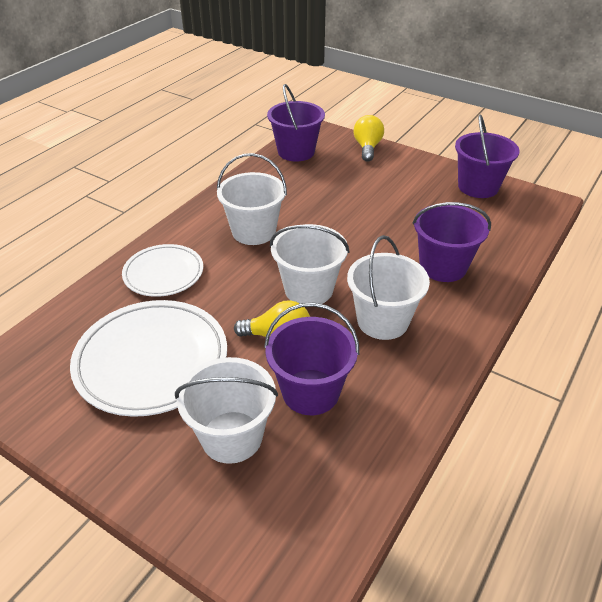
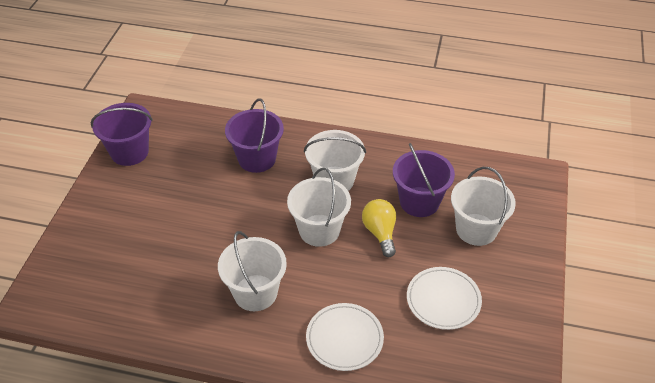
camera: 110 degrees left, 5 degrees up
(151, 360) = (443, 300): white plate -> white plate, size x0.61
(296, 152) = (89, 305): purple bucket -> none
(367, 148) = (68, 244): yellow light bulb -> none

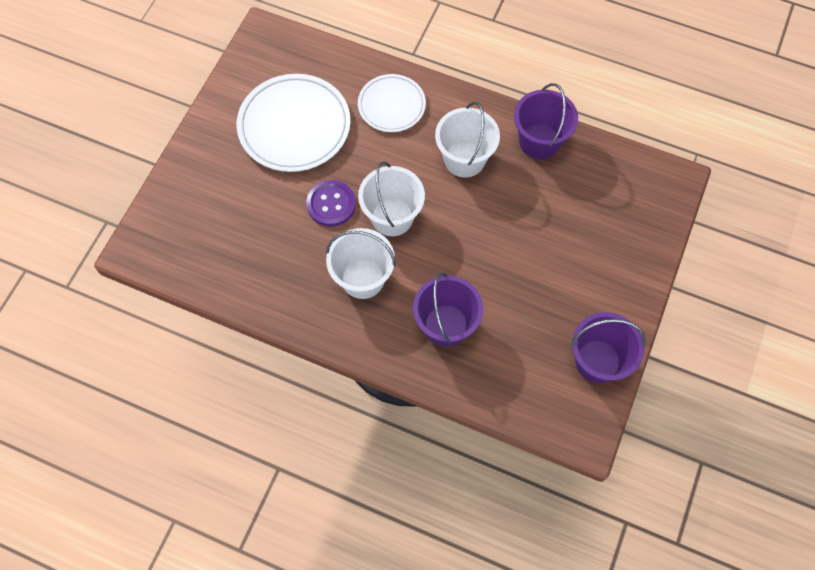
camera: 170 degrees left, 20 degrees up
(380, 233) = (331, 204): yellow light bulb -> purple button
(419, 202) = (279, 235): purple bucket -> purple bucket (539, 141)
(443, 300) = (294, 126): white plate -> white plate, size x1.65
(476, 229) = (233, 193): white bucket -> none

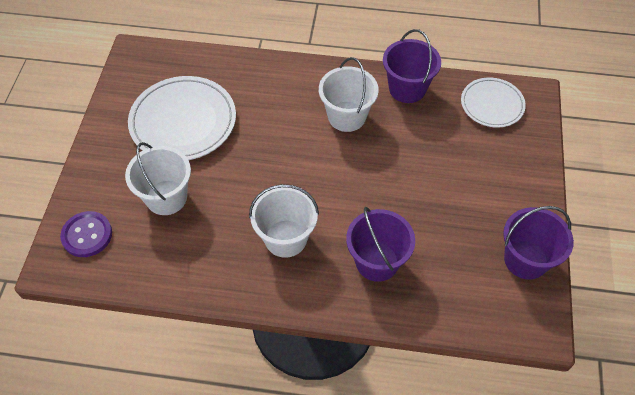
camera: 15 degrees left, 10 degrees down
(331, 204) = (236, 180): purple button -> purple button (87, 235)
(391, 105) = (267, 86): white plate -> white plate (492, 105)
(392, 217) = (297, 179): white bucket -> white bucket (166, 197)

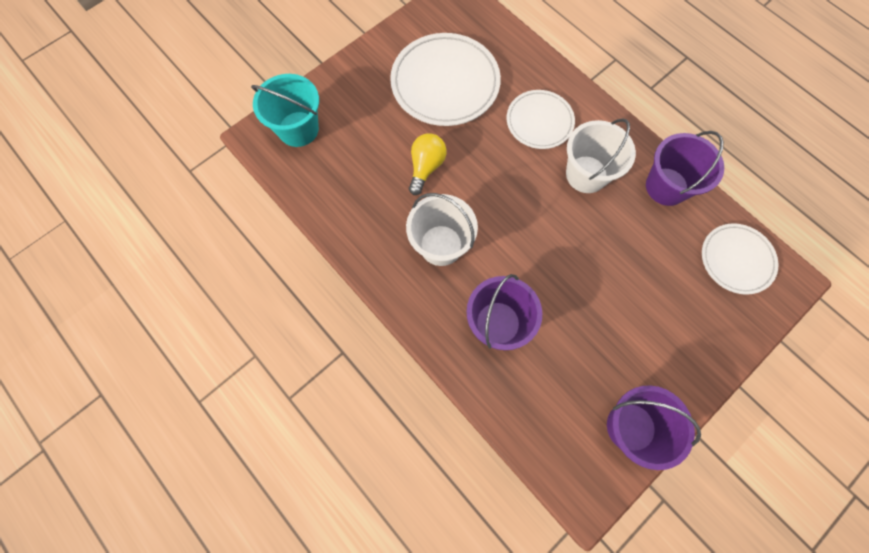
camera: 40 degrees right, 15 degrees up
(87, 235) = (298, 129): purple button -> turquoise bucket
(166, 197) = (379, 140): white bucket -> none
(223, 191) = (426, 167): none -> yellow light bulb
(281, 103) = (539, 121): none -> white plate

